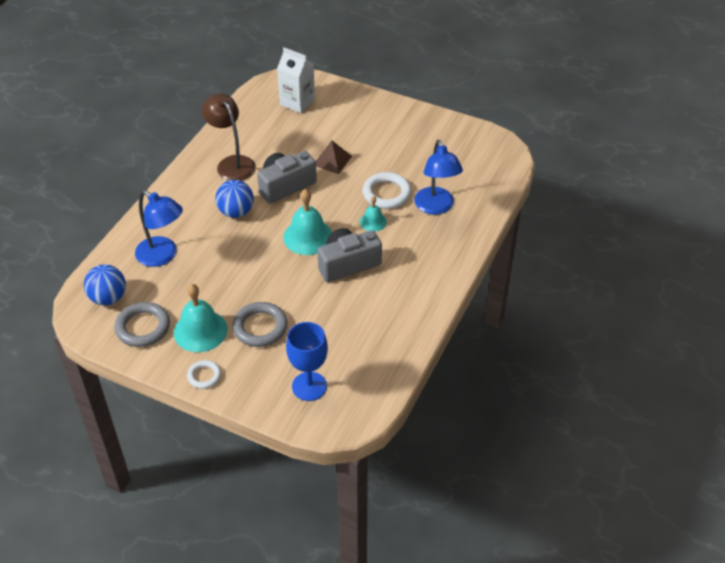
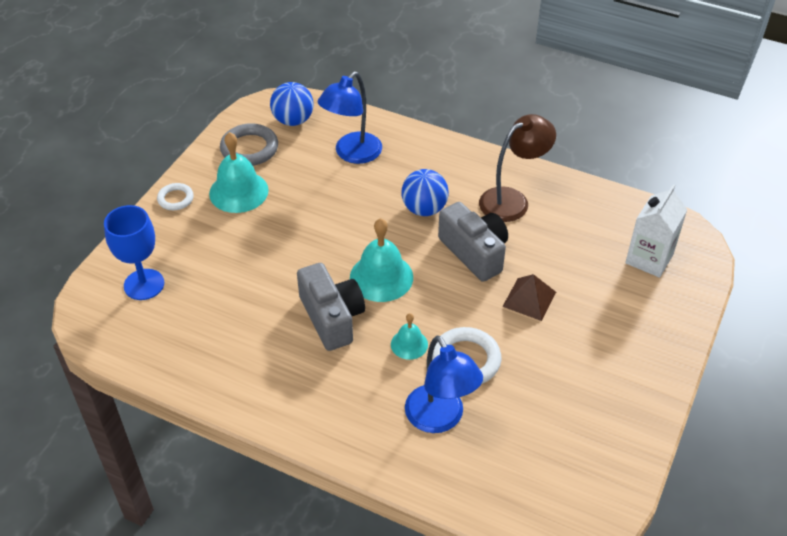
camera: 90 degrees right, 0 degrees up
(260, 327) = (237, 239): grey ring -> none
(436, 207) = (440, 419): blue lamp -> blue lamp turned 105 degrees counterclockwise

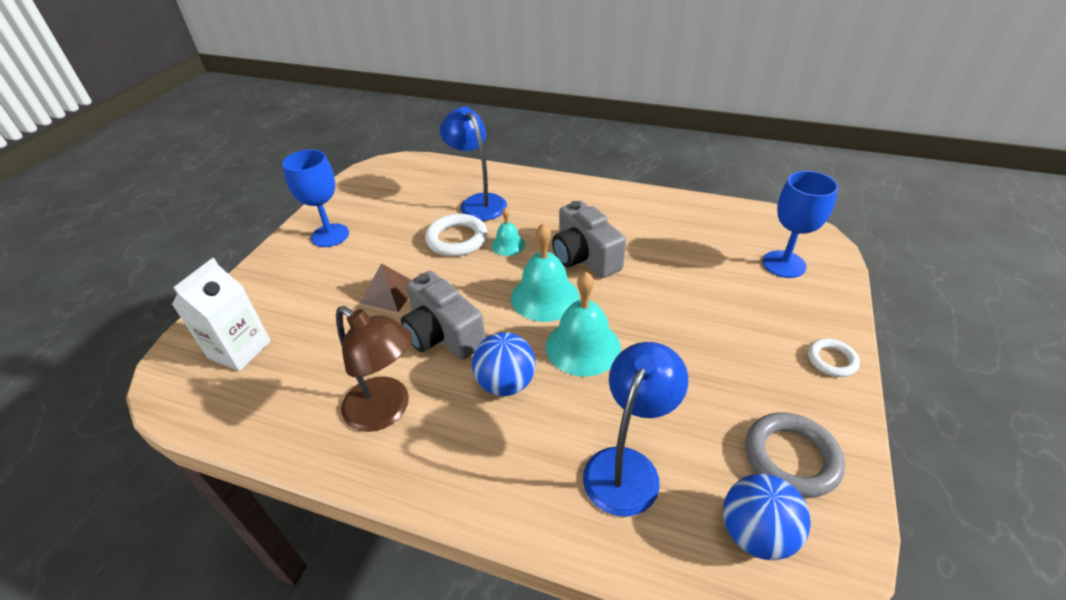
camera: 175 degrees right, 5 degrees down
(238, 191) = (758, 380): turquoise bell -> turquoise bell (583, 347)
(512, 200) = (386, 411): brown lamp -> brown lamp turned 105 degrees counterclockwise
(615, 386) = (330, 235): none -> blue goblet

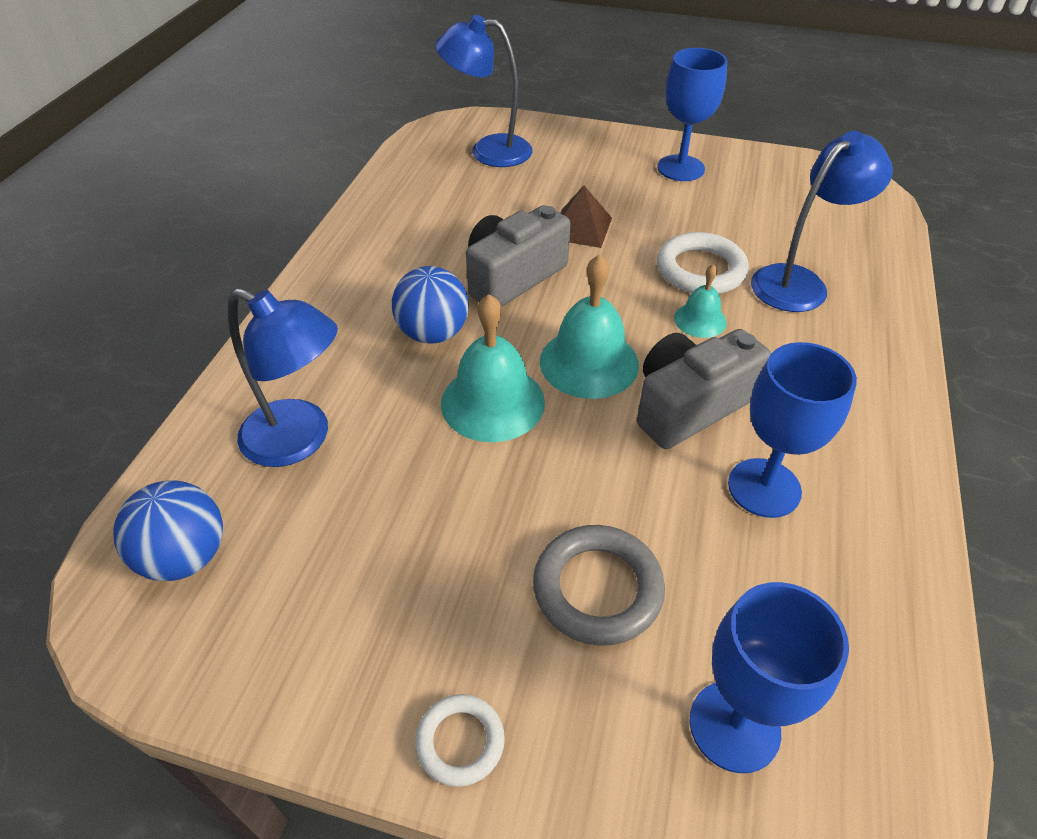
camera: 85 degrees right, 5 degrees up
(239, 349) = (488, 151): white carton -> blue lamp
(386, 411) = (403, 251): brown lamp -> none
(644, 237) = (764, 488): none -> blue goblet
(791, 457) = (278, 622): grey ring -> grey ring (597, 588)

